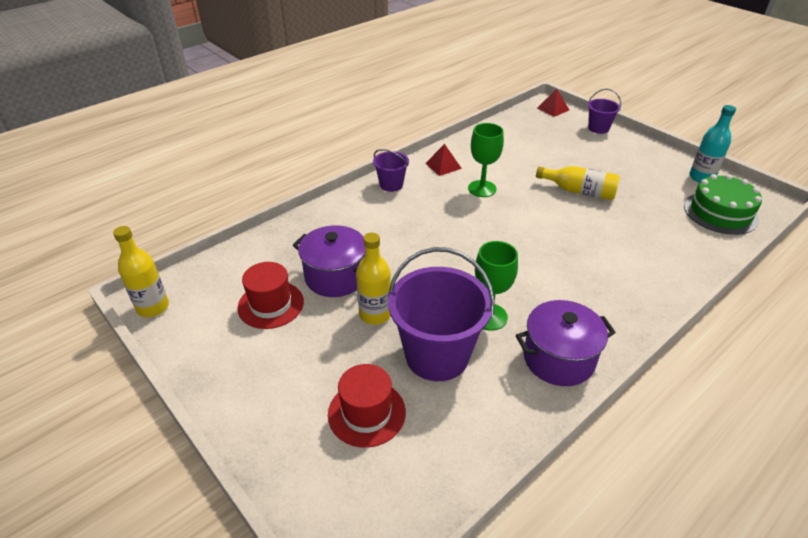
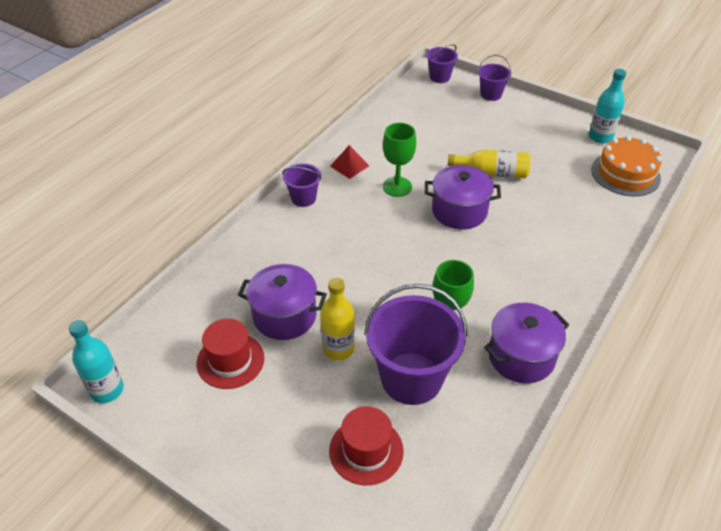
camera: 15 degrees left, 5 degrees up
(153, 307) = (107, 390): yellow bottle -> turquoise bottle
(536, 218) = (459, 211): none -> purple pot
(553, 109) = (439, 77): red pyramid -> purple bucket
(720, 212) = (625, 173): green cake -> orange cake

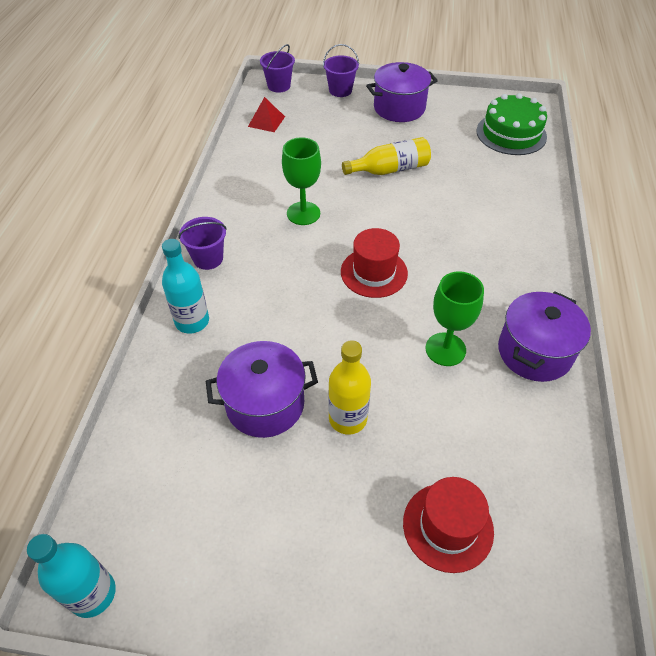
camera: 25 degrees left, 5 degrees up
(230, 360) = (232, 485): red hat -> red hat (374, 272)
(349, 166) = (238, 206): red pyramid -> red pyramid (266, 121)
(411, 378) = (444, 420): purple bucket -> none
(459, 211) = (382, 219): purple pot -> purple pot (399, 108)
(600, 137) = (467, 105): turquoise bottle -> turquoise bottle (192, 321)
(625, 173) = (511, 133): orange cake -> green cake

